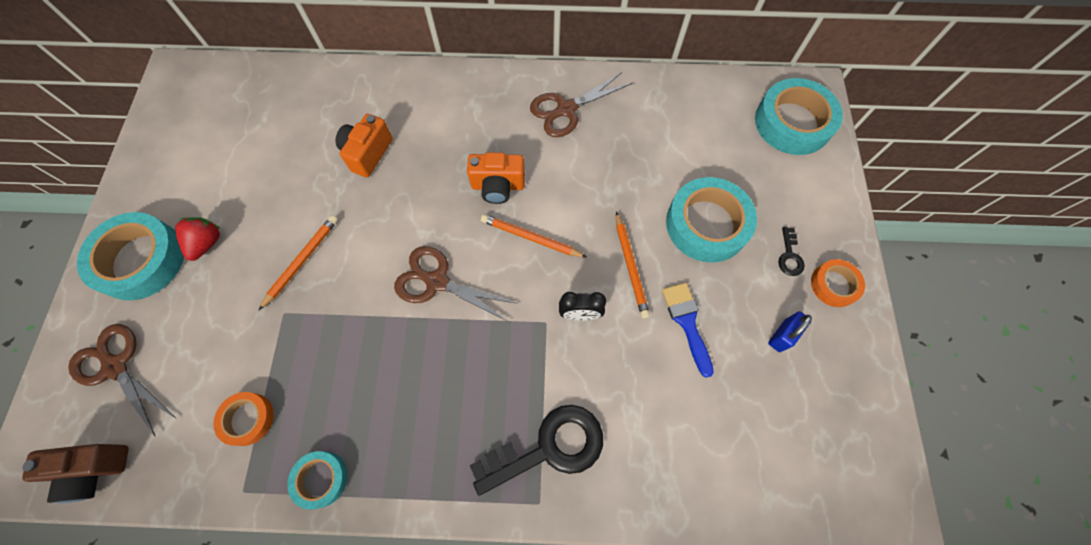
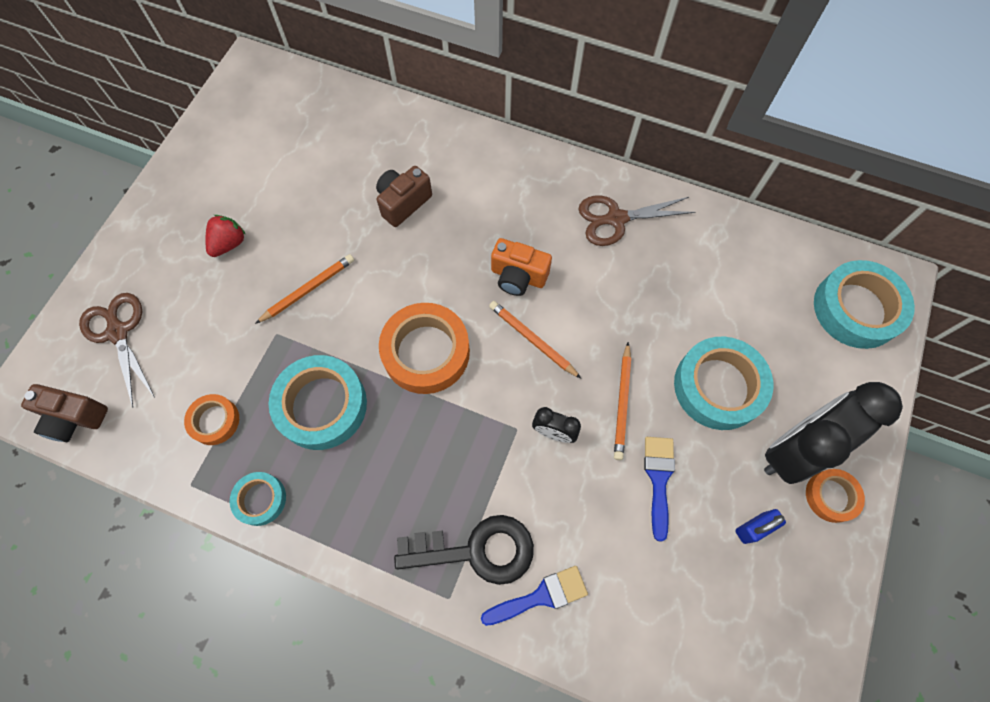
camera: 20 degrees right, 0 degrees up
(141, 260) = (167, 240): turquoise tape -> turquoise tape (322, 405)
(368, 153) = (403, 203): orange camera -> brown camera
(436, 281) = (426, 352): brown scissors -> orange tape
(623, 467) = (541, 596): none -> blue brush
(789, 256) = (794, 449): black key -> black clock

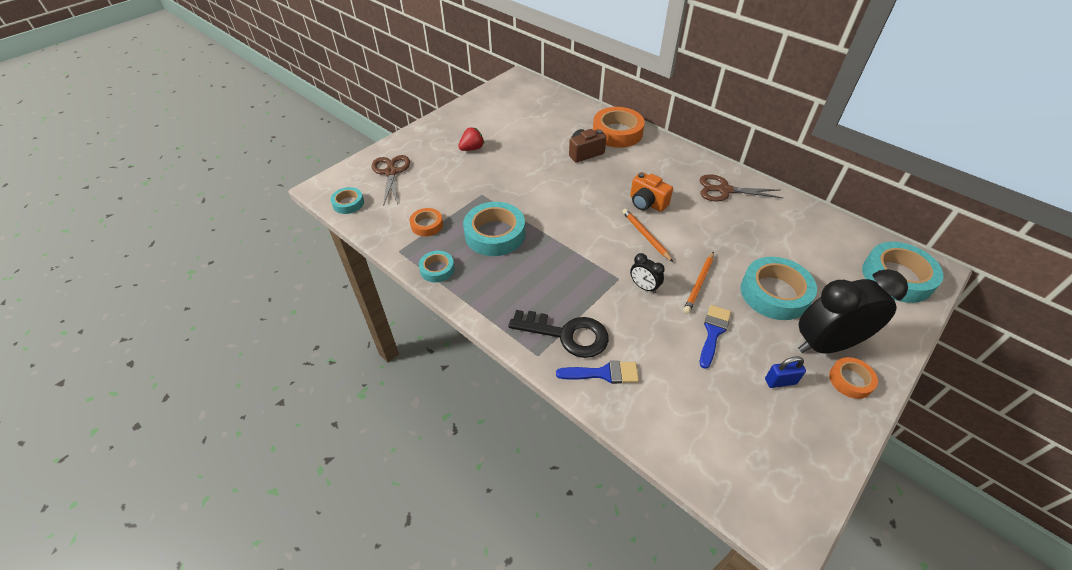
camera: 20 degrees right, 20 degrees down
(74, 418) = (348, 203): brown camera -> turquoise tape
(308, 289) = (510, 179): orange pencil -> none
(426, 352) = (572, 225): orange tape -> orange tape (617, 132)

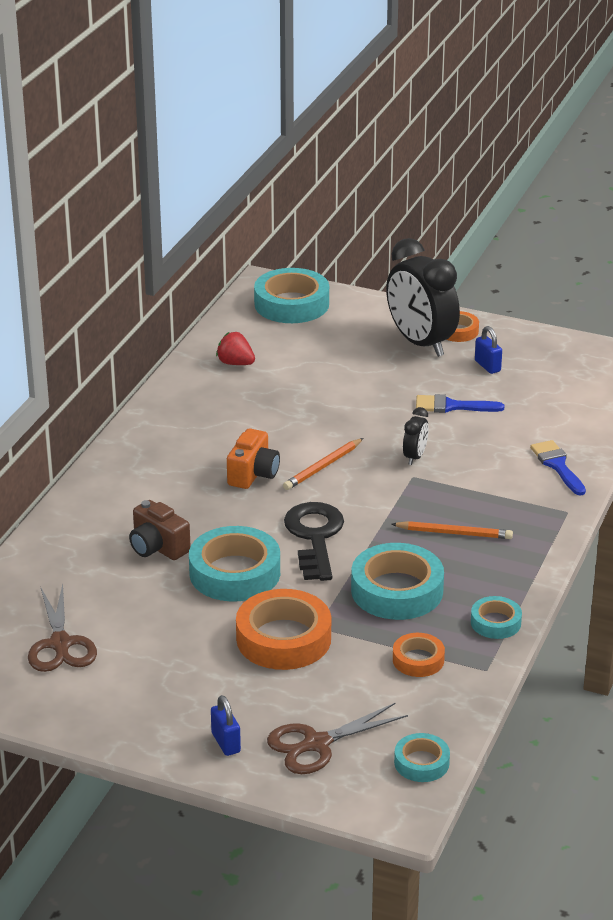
camera: 110 degrees left, 15 degrees down
(415, 145) = (226, 743): none -> blue padlock
(472, 148) = (202, 670): red strawberry -> red strawberry (235, 363)
(567, 334) = (524, 497): black key -> black key (314, 537)
(617, 132) = (83, 525): orange tape -> orange tape (283, 638)
(699, 284) = (384, 421): orange pencil -> orange pencil (454, 533)
(724, 190) = (190, 417): brown scissors -> brown scissors (60, 644)
(774, 293) = (366, 373): turquoise tape -> turquoise tape (235, 573)

